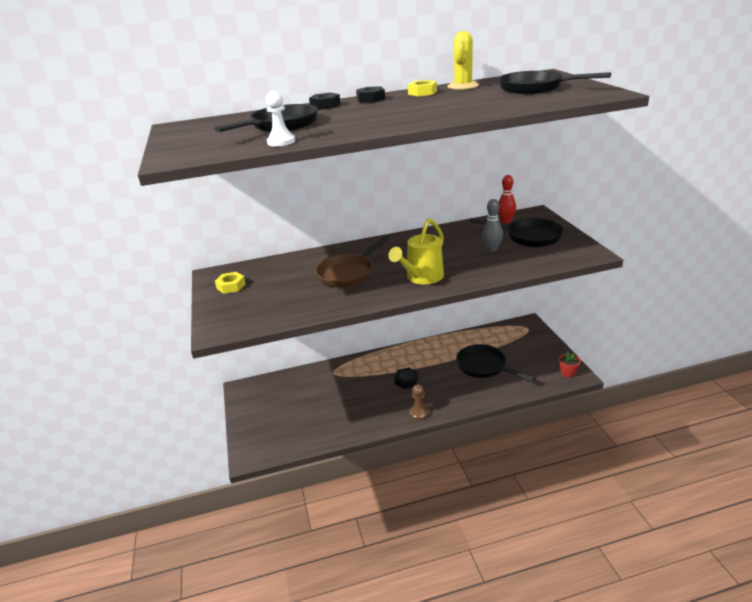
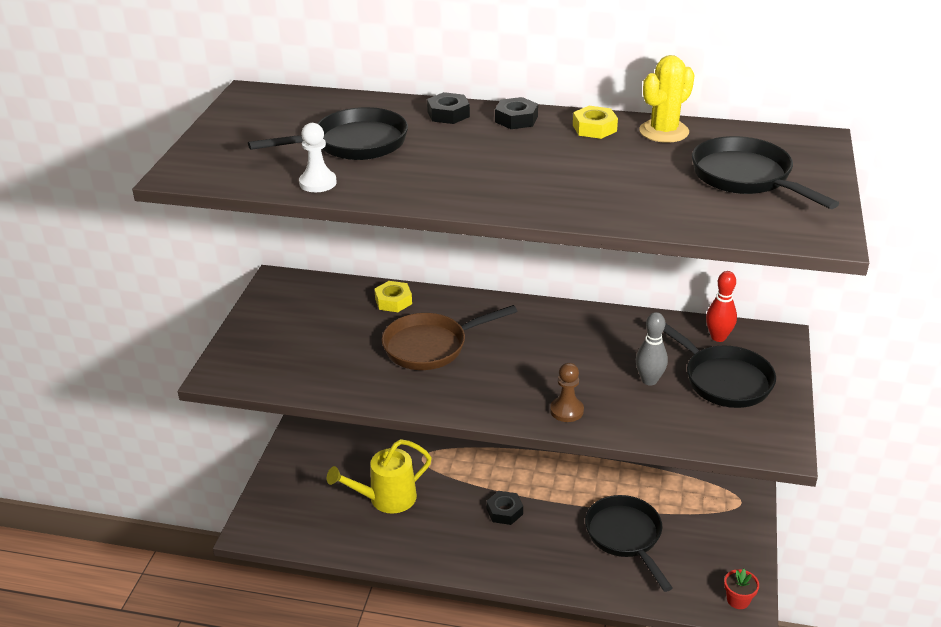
camera: 25 degrees right, 5 degrees up
(231, 286) = (284, 310): yellow nut -> yellow nut (393, 301)
(419, 413) = (485, 566): brown pawn -> brown pawn (566, 411)
(421, 278) = (512, 392): yellow watering can -> yellow watering can (386, 499)

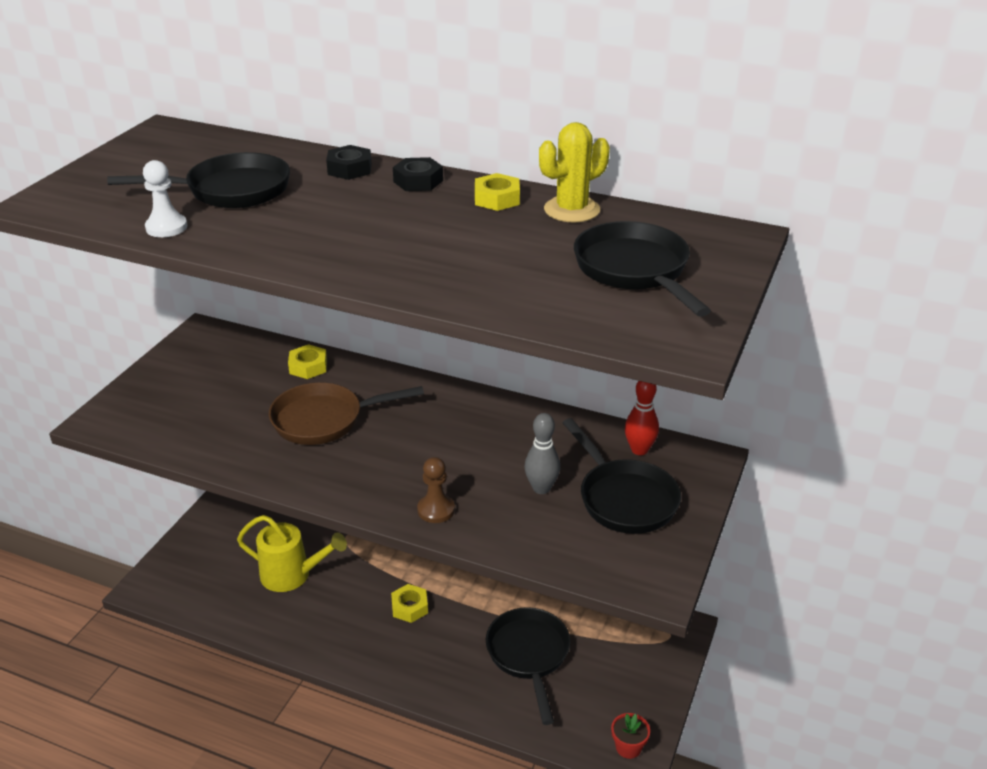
camera: 10 degrees right, 0 degrees up
(386, 499) = (292, 575): yellow watering can -> yellow watering can turned 150 degrees counterclockwise
(504, 511) = (410, 607): black nut -> yellow nut

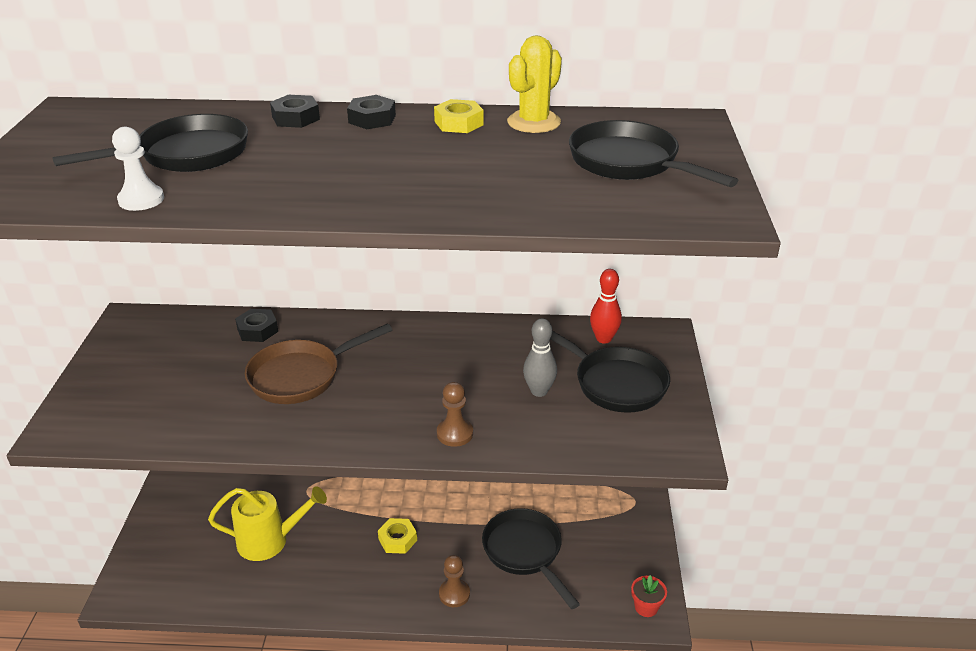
camera: 20 degrees left, 0 degrees up
(308, 367) = (257, 330): yellow nut -> black nut
(440, 676) = (454, 594): none -> brown pawn

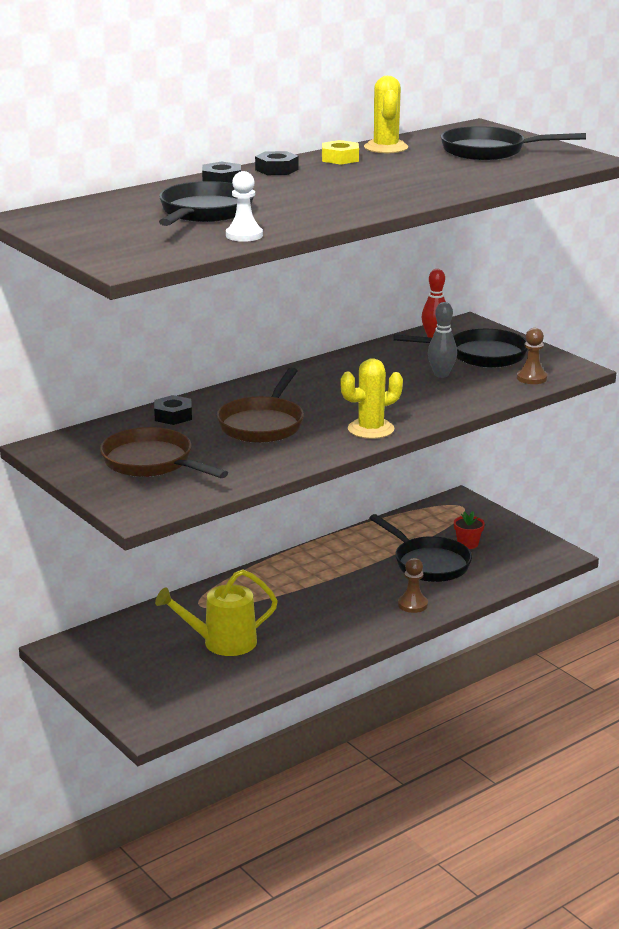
camera: 40 degrees left, 10 degrees down
(159, 377) = (152, 463): none -> brown pan
(270, 540) = (221, 643): yellow watering can -> yellow watering can turned 150 degrees counterclockwise
(371, 432) = (371, 429): none -> yellow cactus
(397, 539) = (324, 598): yellow nut -> none
(455, 433) = (427, 410): brown pawn -> brown pawn (531, 378)
(525, 552) = (428, 563): black pan -> black pan turned 150 degrees counterclockwise
(646, 607) = (547, 553): red flower pot -> red flower pot (468, 544)

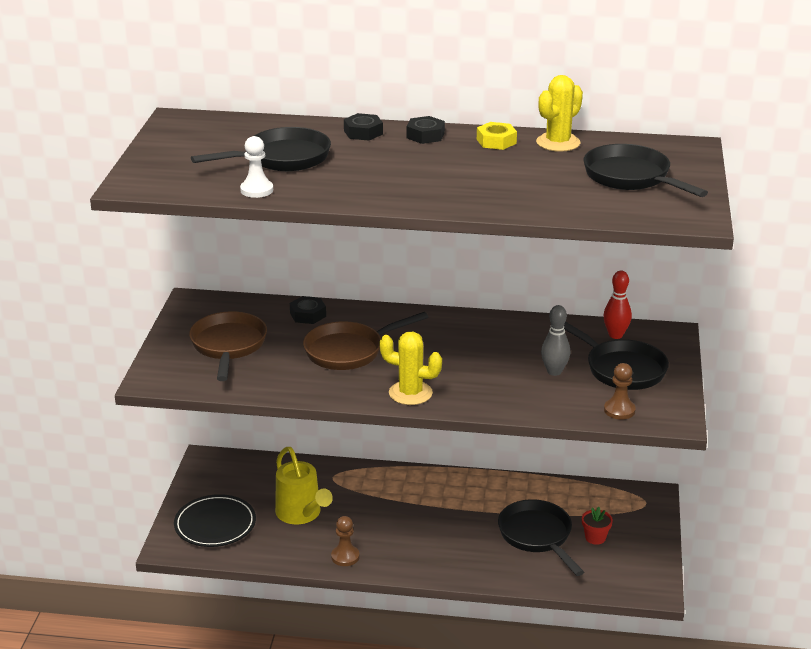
camera: 45 degrees right, 5 degrees up
(159, 689) = (215, 524): none -> black plate
(221, 643) = (301, 514): yellow watering can -> yellow watering can turned 150 degrees counterclockwise
(412, 604) = (470, 563): brown pawn -> brown pawn (345, 557)
(428, 563) = (537, 536): black pan -> black pan turned 150 degrees clockwise

